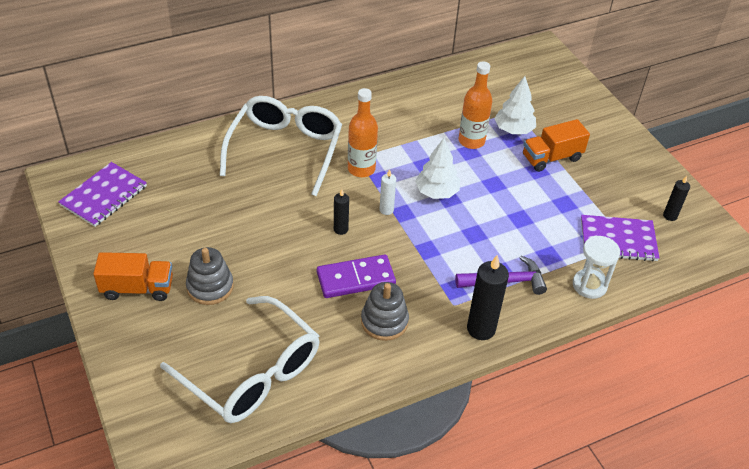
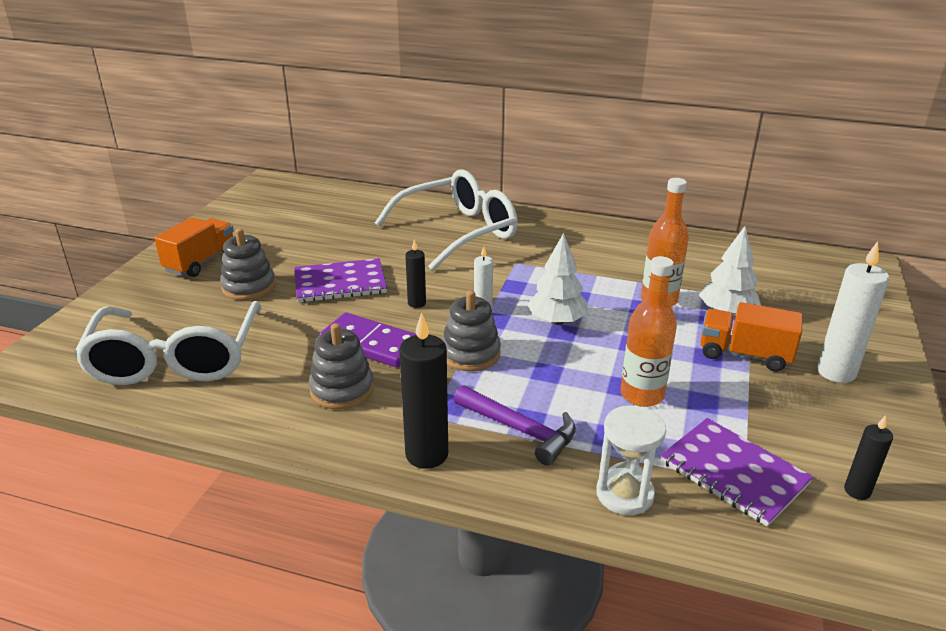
camera: 45 degrees right, 15 degrees down
(104, 196) = (276, 202): purple notebook -> purple notebook (340, 283)
(137, 288) = (201, 262): orange truck -> orange truck turned 105 degrees counterclockwise
(361, 169) = (506, 272): orange bottle -> orange bottle (642, 395)
(420, 248) = (470, 354): none -> grey stacking toy
(600, 144) = (836, 372): none -> white candle

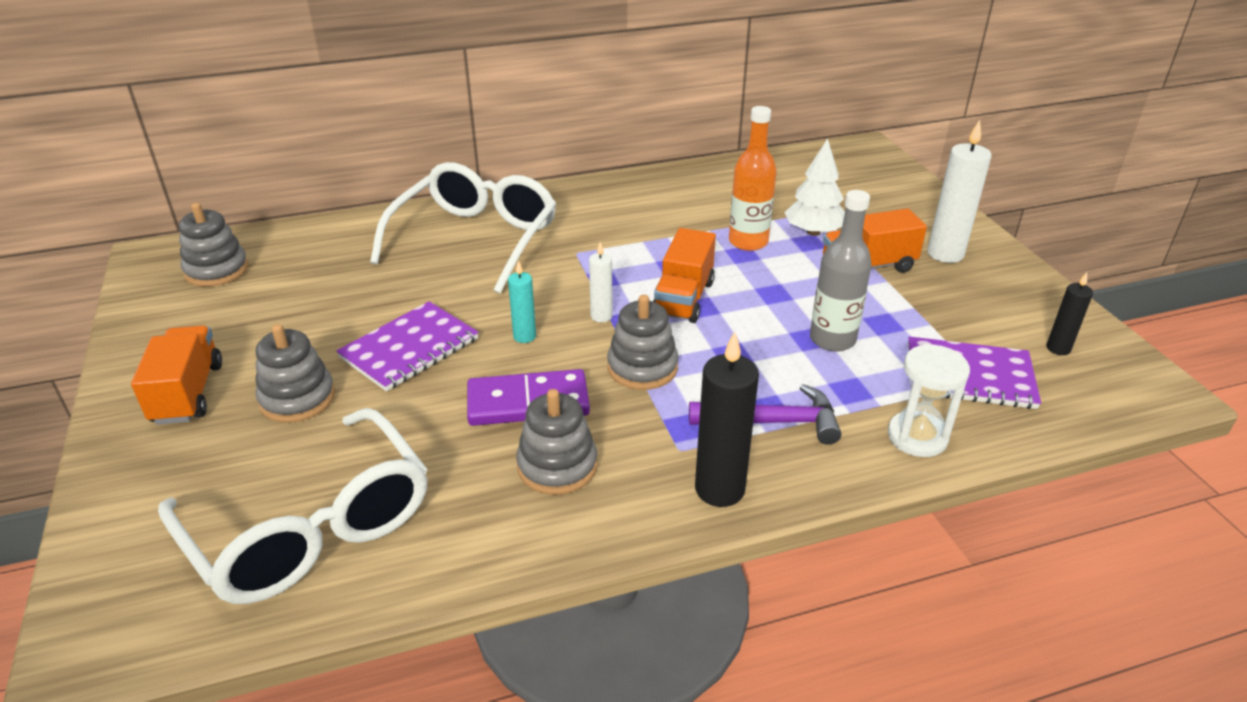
camera: 35 degrees left, 5 degrees up
(289, 200) = (217, 270): none -> grey stacking toy
(416, 303) = (524, 336): black candle -> turquoise candle
(557, 321) = (683, 298): white tree -> orange truck
(642, 395) = (832, 339): orange bottle -> grey bottle

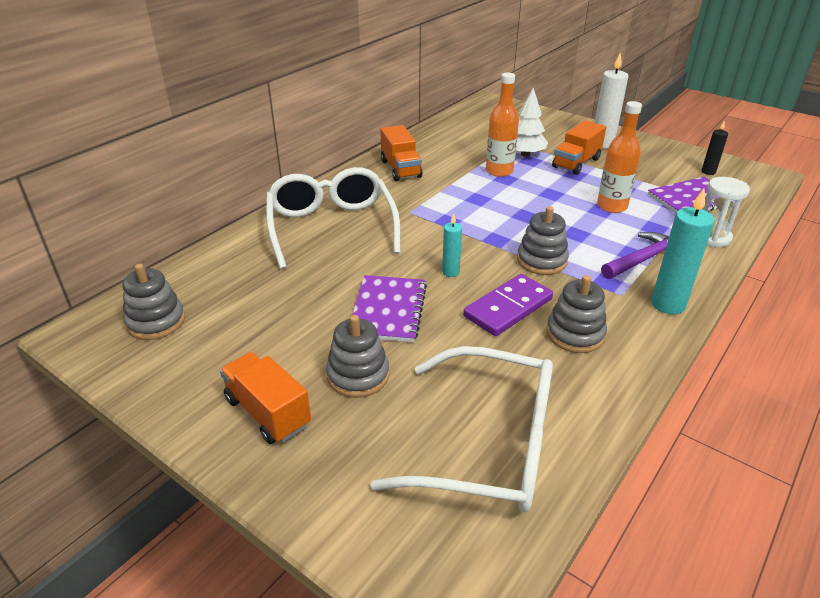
camera: 35 degrees left, 0 degrees up
(601, 316) = (478, 242): white candle -> none
(683, 298) = (509, 214): orange truck -> orange truck (400, 169)
(719, 489) = (667, 304): black candle -> turquoise candle
(832, 339) = (612, 206): grey bottle -> orange bottle

